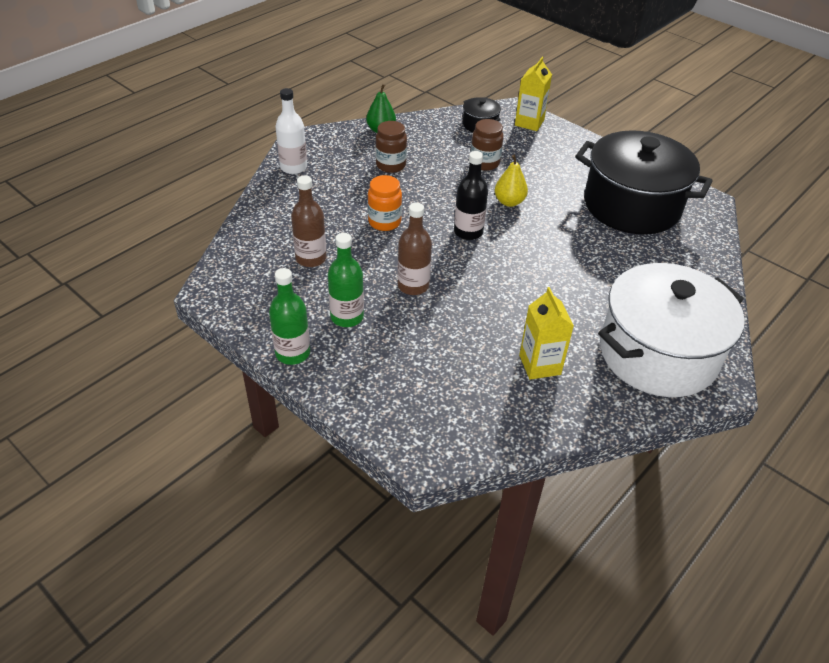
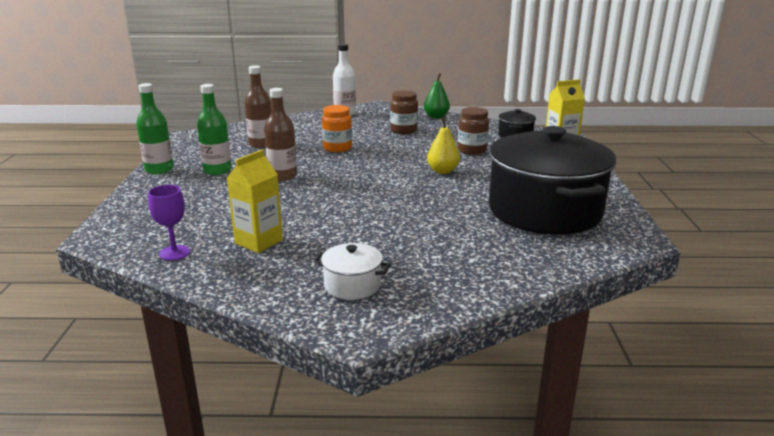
camera: 50 degrees right, 20 degrees down
(468, 232) = (377, 171): black bottle -> none
(512, 421) = (174, 253): none -> purple goblet
(658, 354) = (352, 285): white pot -> white pot, size x0.41

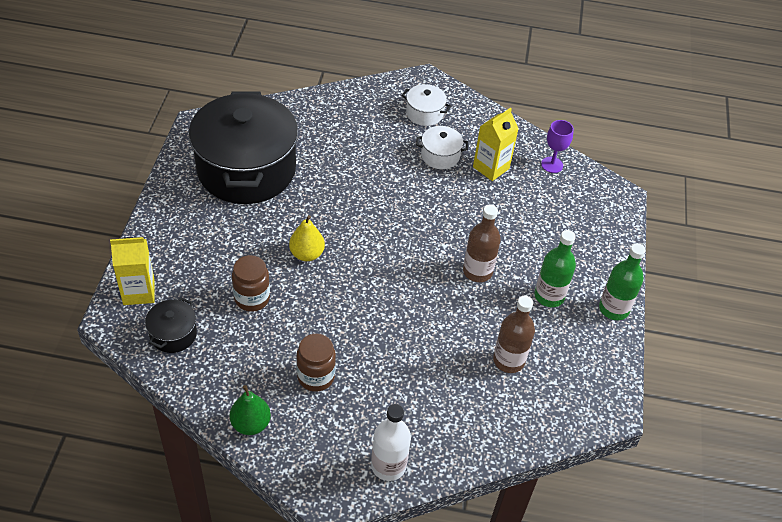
camera: 175 degrees left, 25 degrees up
(324, 245) = (440, 156): none -> white pot
(337, 148) = (413, 333): orange jar -> none

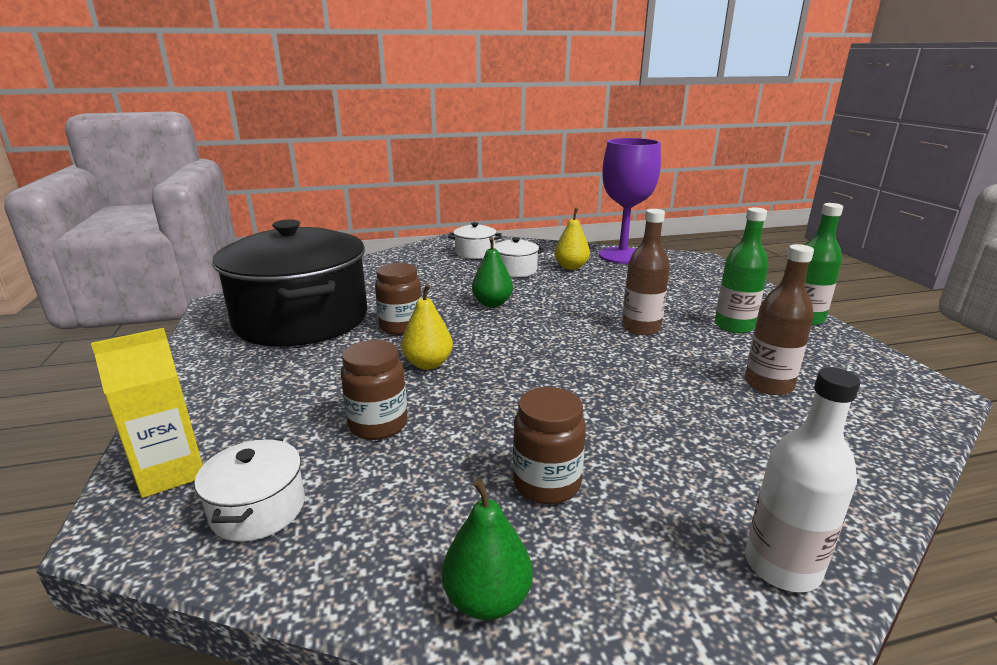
camera: 20 degrees left, 25 degrees down
(173, 334) = (258, 509): black pot -> white pot
(309, 205) = (401, 327): none -> brown jar
(390, 199) = (492, 303): none -> green pear
(491, 168) = (571, 267): yellow carton -> yellow pear
(552, 165) = (622, 256): purple goblet -> purple goblet, size x2.08

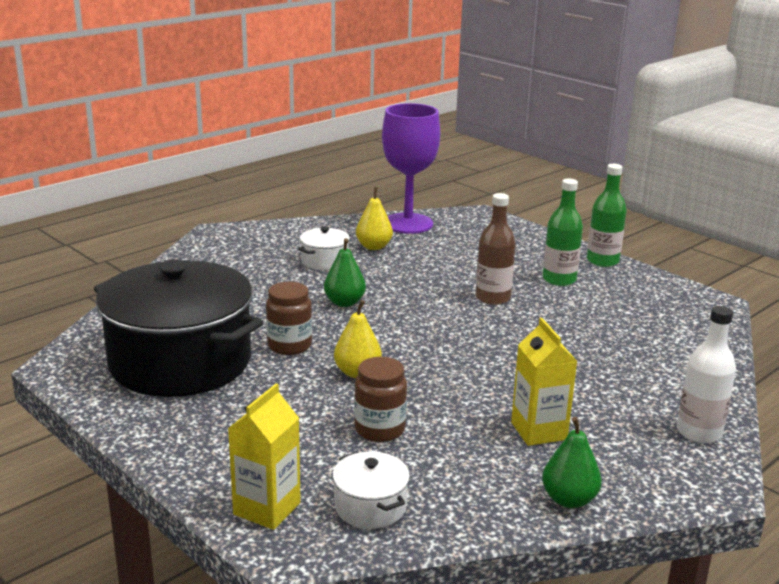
camera: 30 degrees left, 0 degrees up
(475, 253) = (259, 248): white pot -> none
(546, 484) = (538, 431): brown jar -> yellow carton
(768, 385) = (617, 323): brown bottle -> none

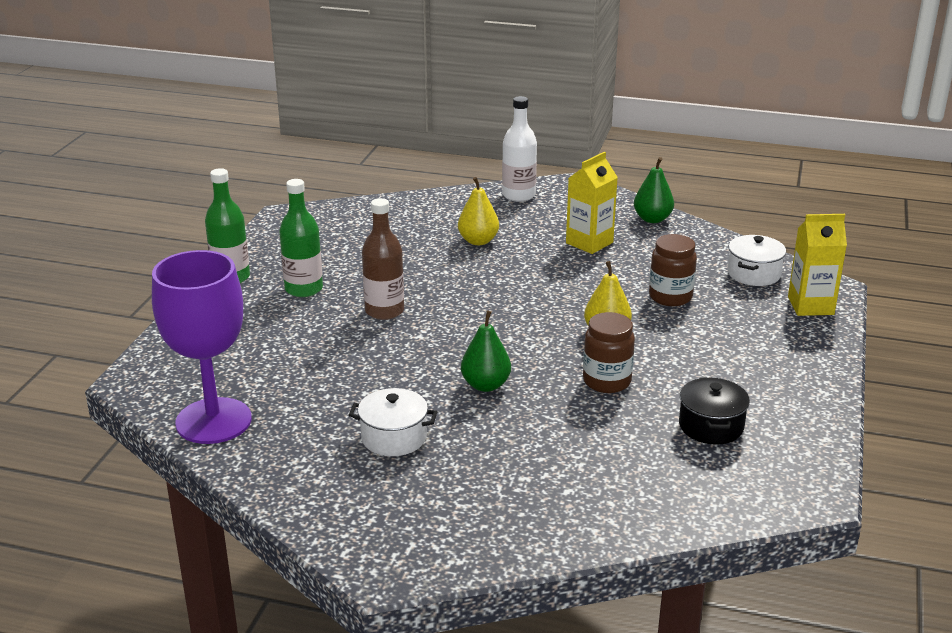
camera: 120 degrees left, 5 degrees up
(180, 362) = (711, 426): black pot -> black pot, size x0.41
(374, 247) = (316, 419): yellow pear -> yellow pear (478, 241)

